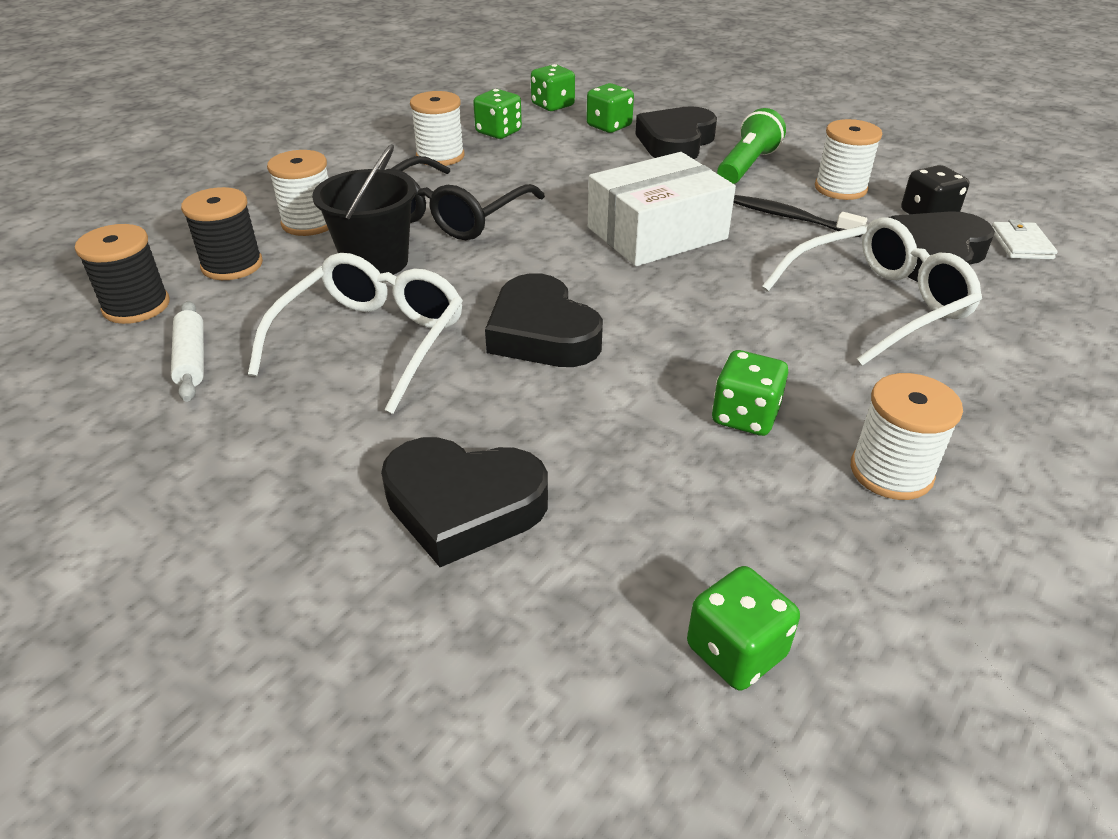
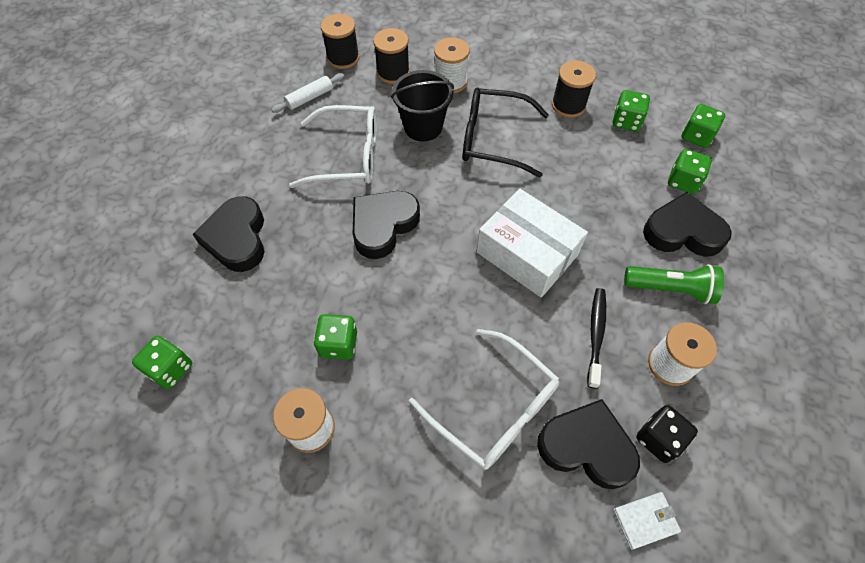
camera: 70 degrees right, 20 degrees up
(440, 156) = (568, 105): white spool -> black spool

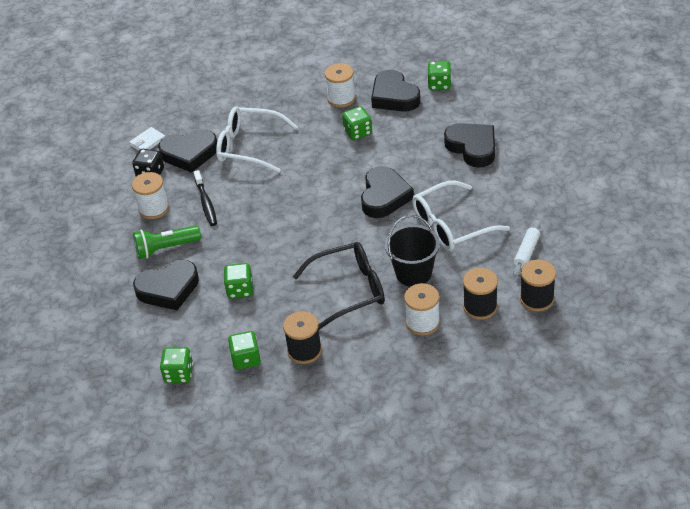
camera: 155 degrees right, 15 degrees down
(243, 384) = (394, 96): none -> black heart
(527, 253) = (274, 225): white box -> none
(683, 181) = (179, 327): green dice -> green dice (240, 290)

